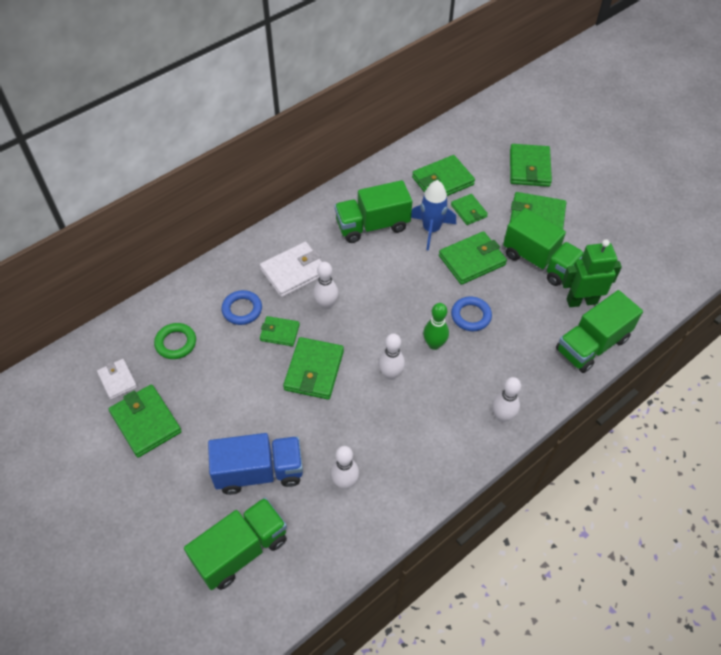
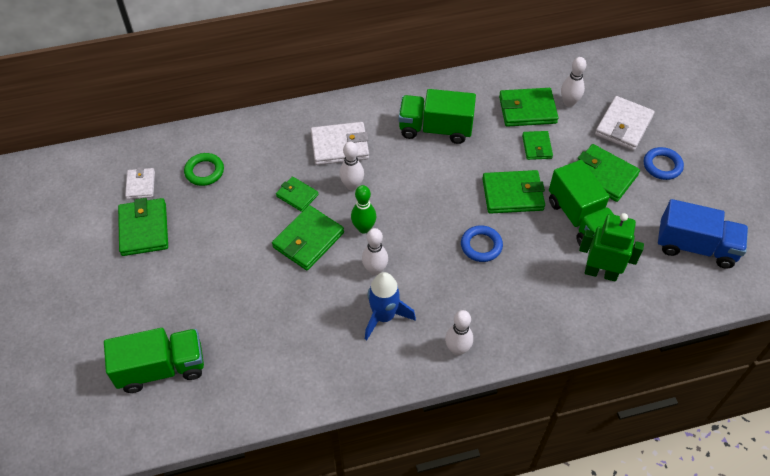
camera: 25 degrees right, 0 degrees up
(242, 309) = (276, 163): blue ring -> blue ring (662, 166)
(259, 472) = (213, 309): blue truck -> blue truck (695, 246)
(345, 482) = (280, 348): white bowling pin -> white bowling pin (569, 102)
(431, 230) = (489, 152): blue rocket -> blue rocket (384, 316)
(434, 344) = (431, 258): green bowling pin -> green bowling pin (364, 228)
(529, 168) = (623, 126): green wallet -> white wallet
(592, 345) = (586, 318): green truck -> none

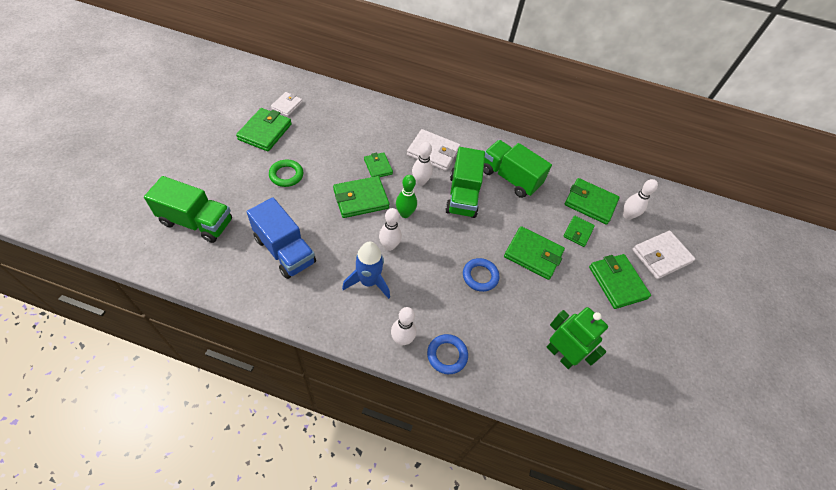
camera: 25 degrees right, 0 degrees up
(204, 171) = (332, 119): green ring -> green ring (286, 175)
(580, 219) = (573, 303): green truck -> green truck (462, 196)
(662, 166) = (673, 304): blue ring -> blue ring (447, 355)
(695, 246) = (659, 385): blue truck -> blue truck (285, 250)

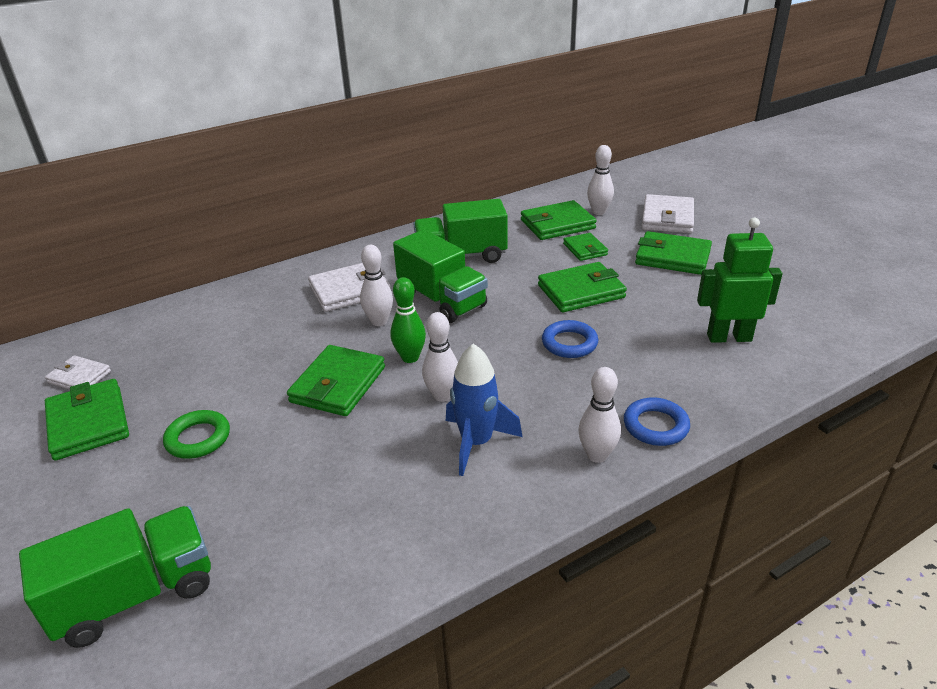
camera: 40 degrees left, 20 degrees down
(285, 250) = (326, 506): blue truck -> none
(287, 105) = (79, 377): white wallet -> white wallet turned 45 degrees counterclockwise
(378, 167) = (308, 344): green wallet -> none

